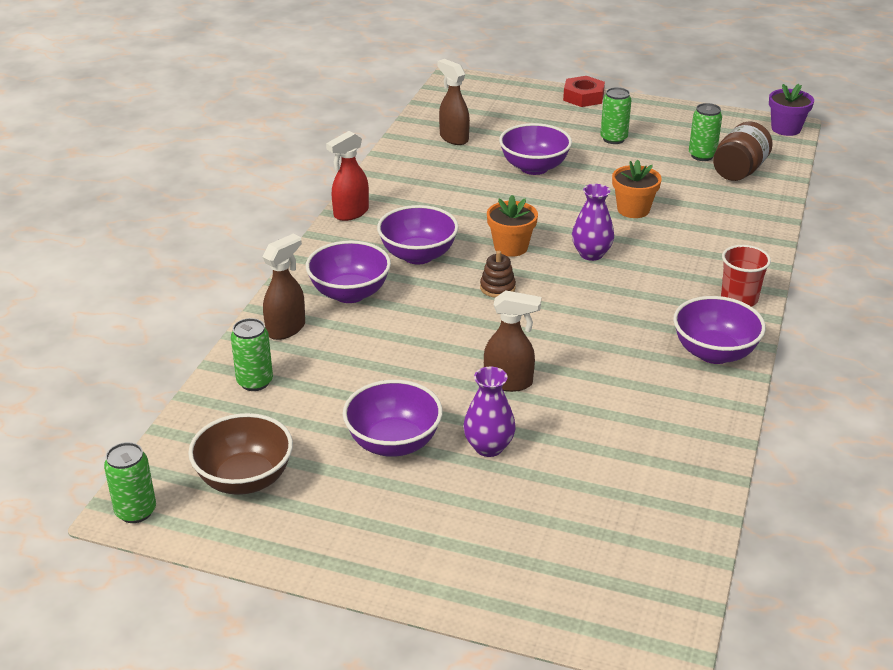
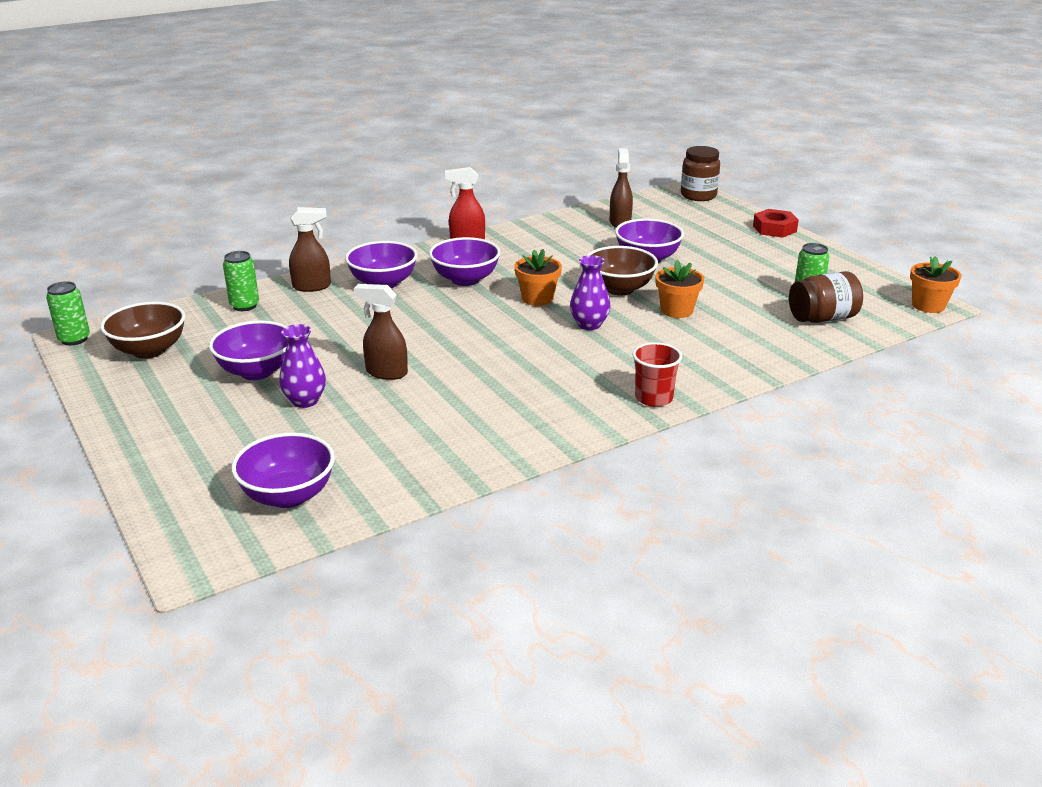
camera: 40 degrees right, 5 degrees down
(474, 84) = (698, 195): none -> brown jar
(497, 288) = (482, 318): brown stacking toy -> none
(509, 382) = (386, 372): brown spray bottle -> brown spray bottle turned 150 degrees clockwise
(559, 207) = (619, 289): none -> brown bowl
(613, 139) = (748, 262): green can -> none
(714, 353) = (565, 422): purple bowl -> purple bowl (288, 495)
(786, 129) = (928, 305): purple flower pot -> orange flower pot

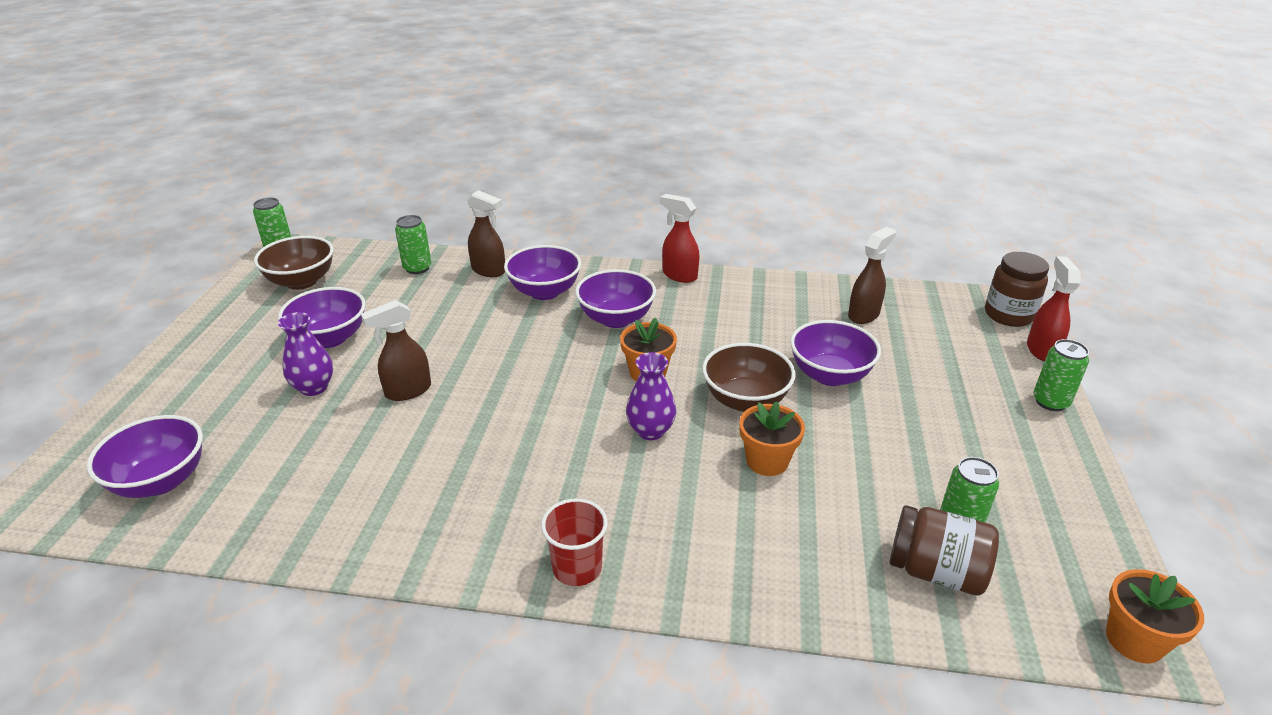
camera: 40 degrees right, 5 degrees up
(386, 372) = (407, 391): brown spray bottle -> brown spray bottle turned 90 degrees counterclockwise
(738, 206) = (1041, 350): none -> red spray bottle
(774, 229) = (1050, 402): red nut -> green can

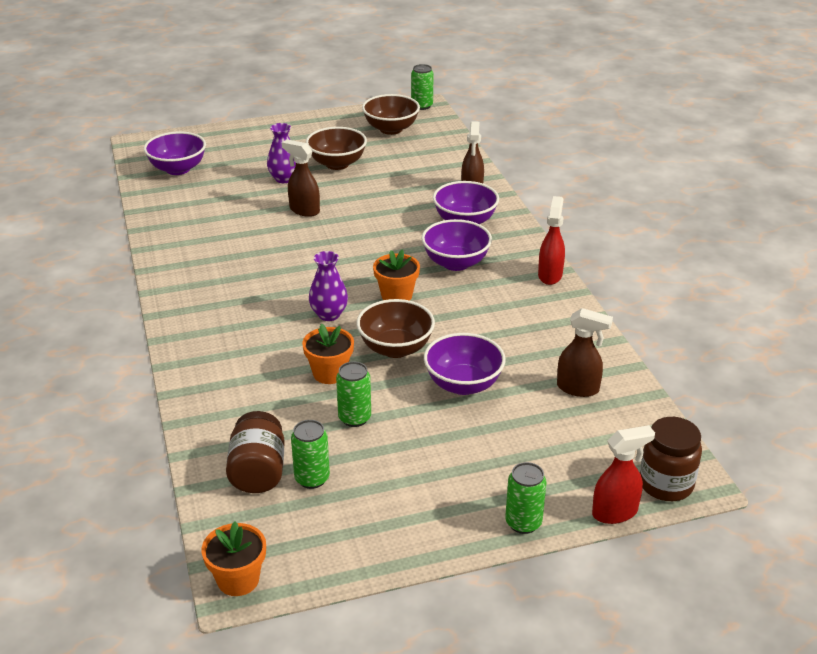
camera: 65 degrees right, 0 degrees up
(330, 338) = (337, 164): purple bowl -> brown bowl
(417, 268) = (447, 162): green can -> green can (354, 418)
(577, 568) = (184, 321): red cup -> none

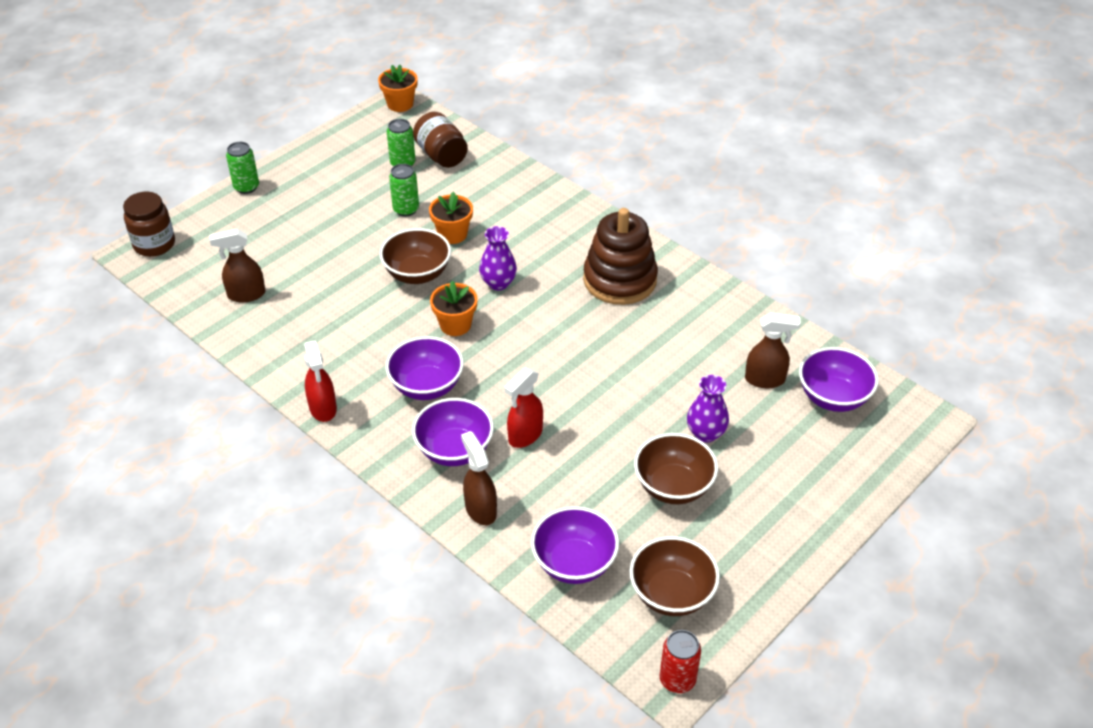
camera: 150 degrees right, 10 degrees up
(224, 281) = (620, 280): none -> brown stacking toy
(304, 210) = (636, 394): brown spray bottle -> brown spray bottle (765, 380)
(422, 106) = (677, 680): green can -> red can
(463, 384) = (341, 264): purple bowl -> purple bowl (574, 563)
(615, 512) = (186, 214): red spray bottle -> red spray bottle (525, 435)

